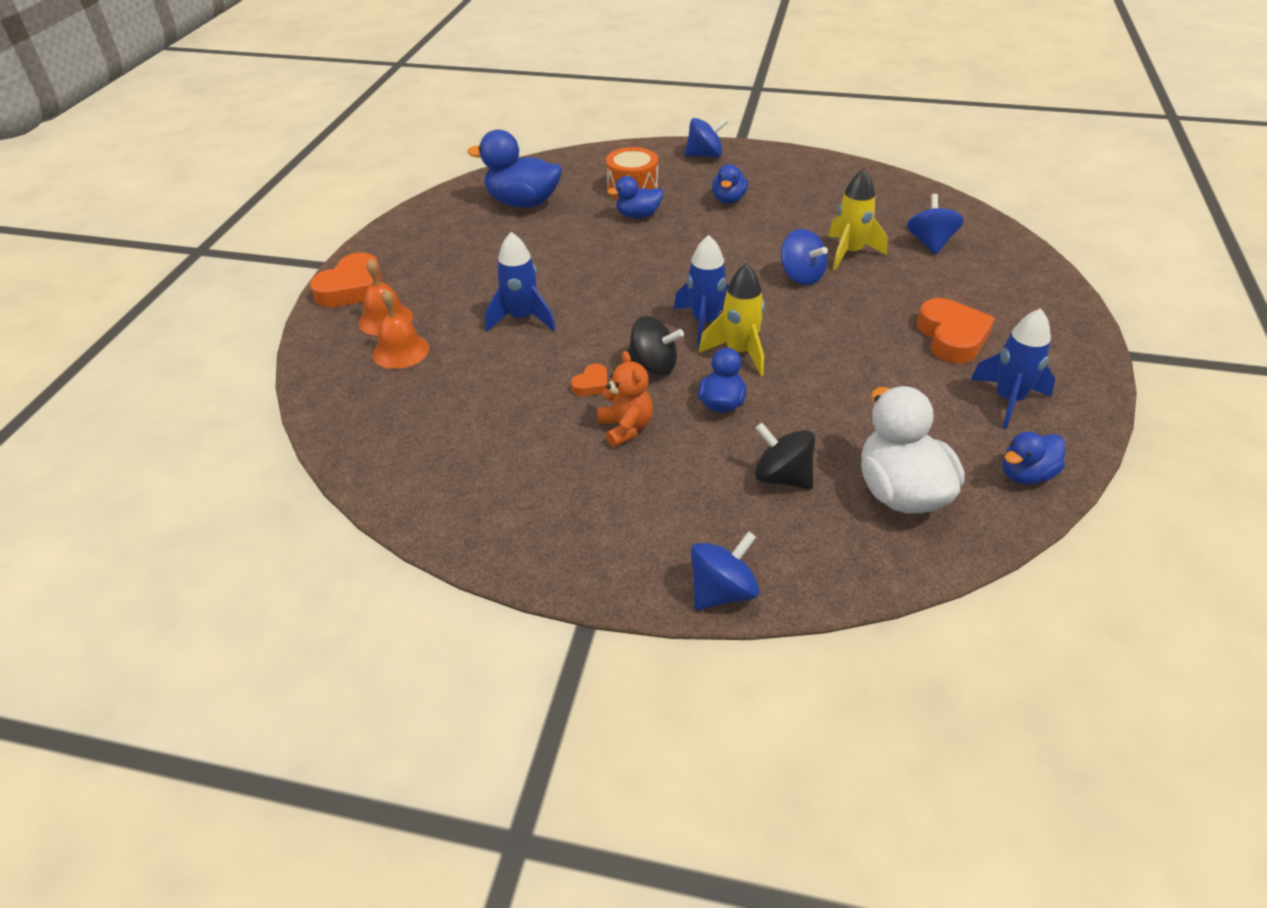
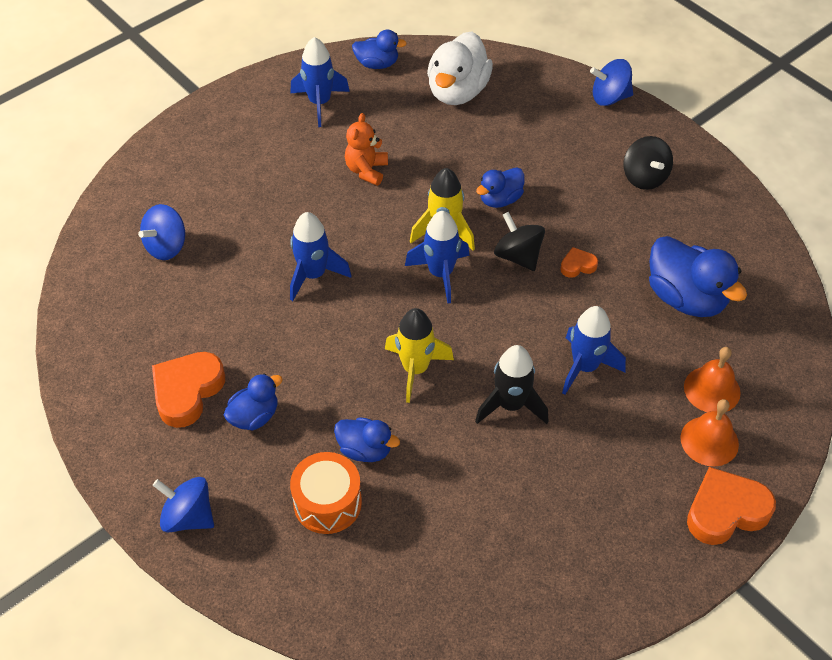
camera: 145 degrees left, 10 degrees up
(523, 203) = (464, 557): blue duck -> blue duck (686, 298)
(561, 274) = (510, 405): none -> black rocket
(625, 428) = (582, 217): orange teddy bear -> orange teddy bear (366, 170)
(782, 477) = (514, 134): black spinning top -> black spinning top (644, 177)
(801, 276) = (313, 275): blue spinning top -> blue rocket
(850, 253) = (242, 276): yellow rocket -> yellow rocket (415, 369)
(952, 337) = (285, 160): orange heart -> orange heart (187, 391)

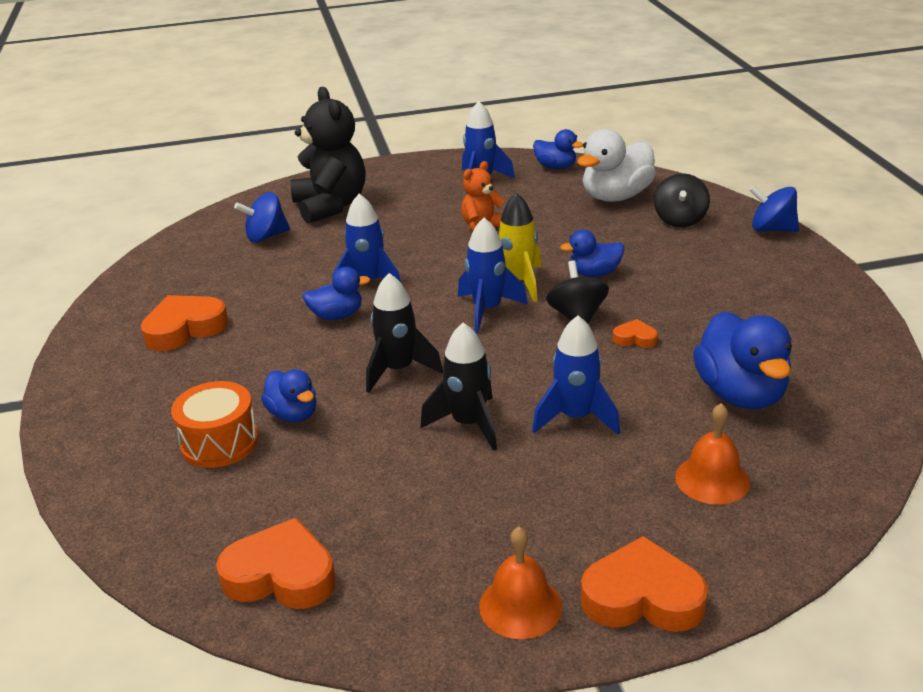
camera: 30 degrees right, 20 degrees down
(188, 517) = (93, 412): blue spinning top -> none
(198, 183) = (331, 206): none -> black teddy bear
(254, 416) = (221, 361): blue duck -> blue duck (337, 315)
(415, 369) = (398, 370): yellow rocket -> black rocket
(476, 603) = (281, 575): none -> orange heart
(644, 177) = (765, 292): black spinning top -> black spinning top (680, 220)
(709, 441) = (673, 524): orange bell -> orange bell (520, 606)

